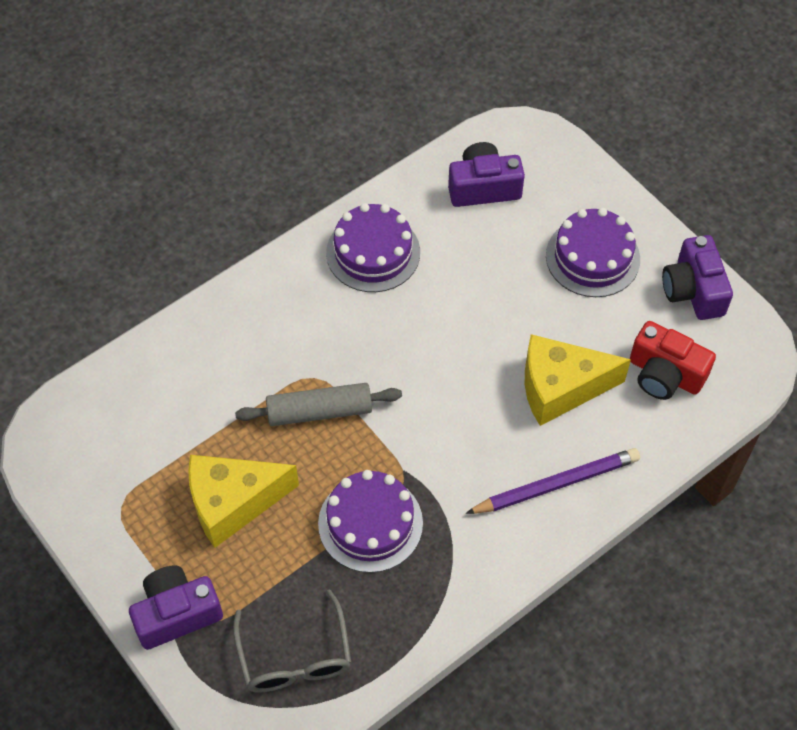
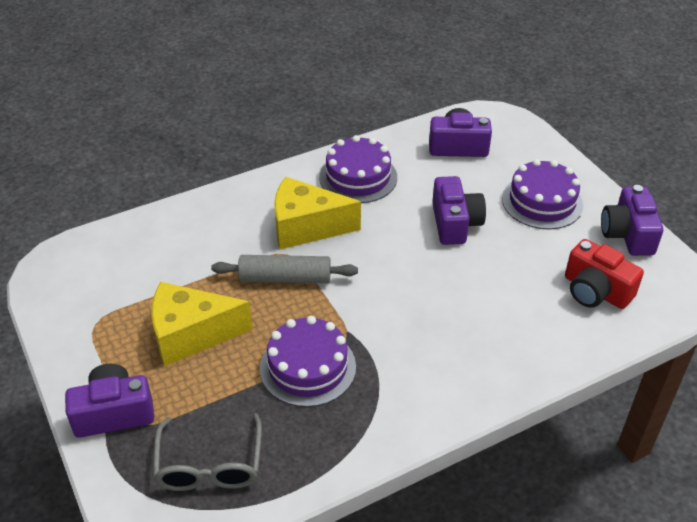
camera: 10 degrees right, 15 degrees down
(497, 304) = (455, 223): none -> purple camera
(556, 484) = (484, 360): purple pencil -> none
(560, 388) = (499, 289): yellow cheese -> yellow cheese (306, 227)

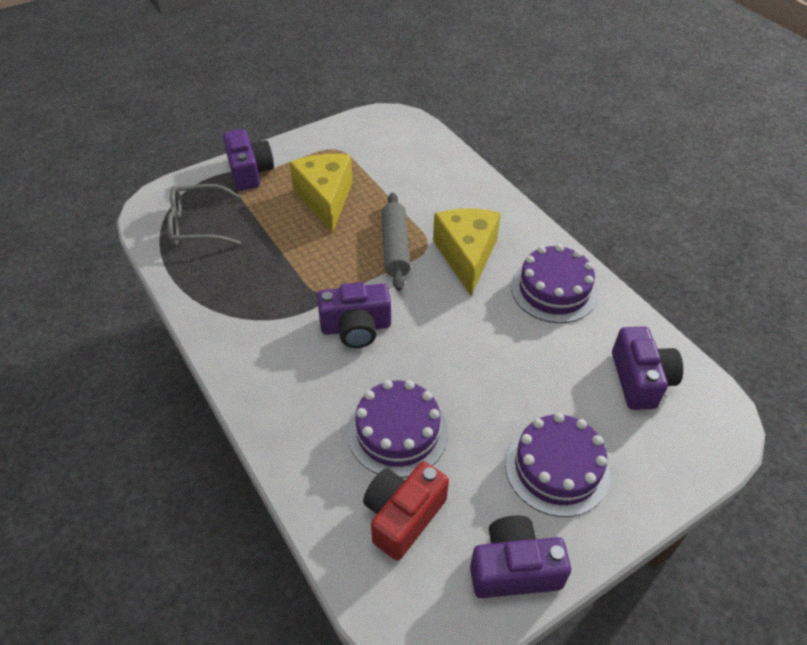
camera: 85 degrees right, 5 degrees up
(308, 367) = (290, 271): purple cake -> purple cake (397, 432)
(455, 223) = (496, 376): purple camera -> purple camera (356, 327)

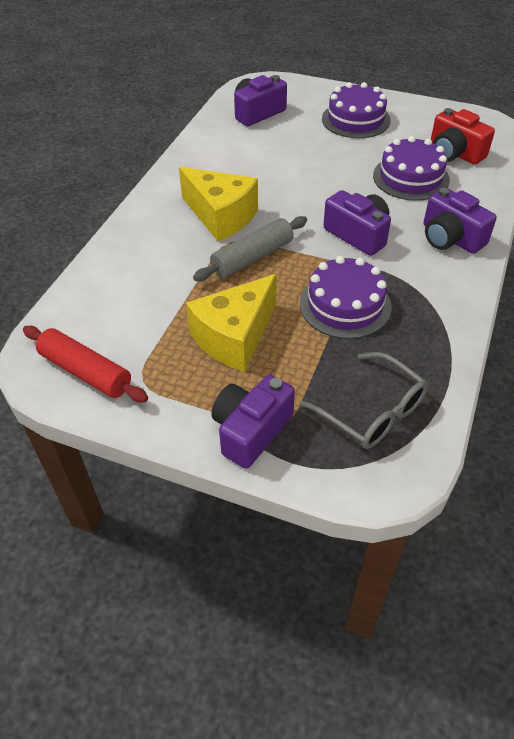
camera: 125 degrees left, 0 degrees up
(368, 131) = (85, 372): none -> red rolling pin
(403, 516) = (454, 153): red camera -> red camera turned 45 degrees clockwise
(466, 256) = (221, 216): yellow cheese -> yellow cheese turned 105 degrees counterclockwise
(514, 568) = (428, 113): purple camera -> purple camera (450, 238)
(554, 290) = (214, 165): purple cake -> purple cake (345, 305)

